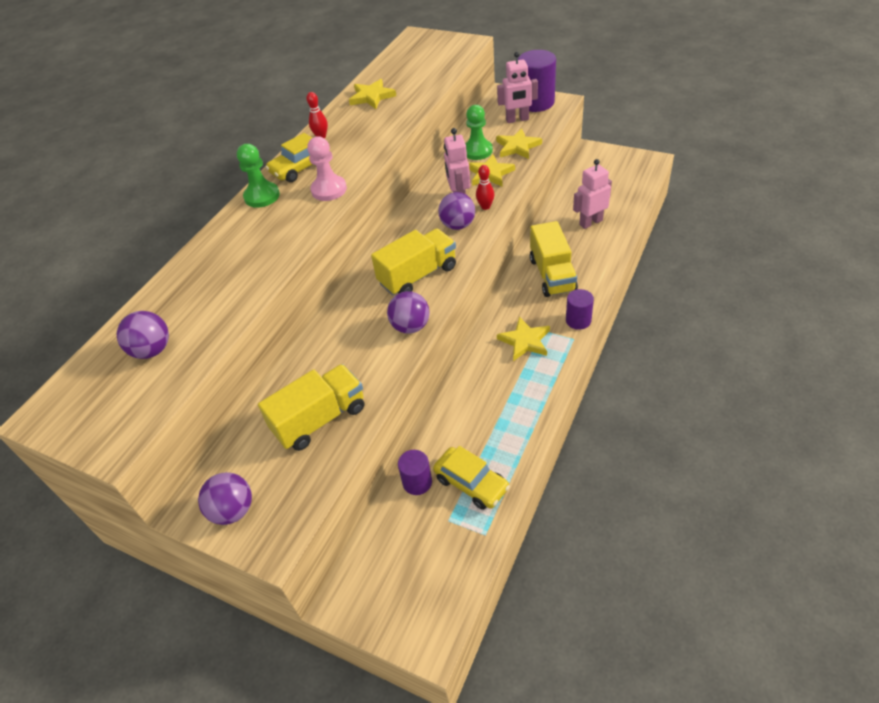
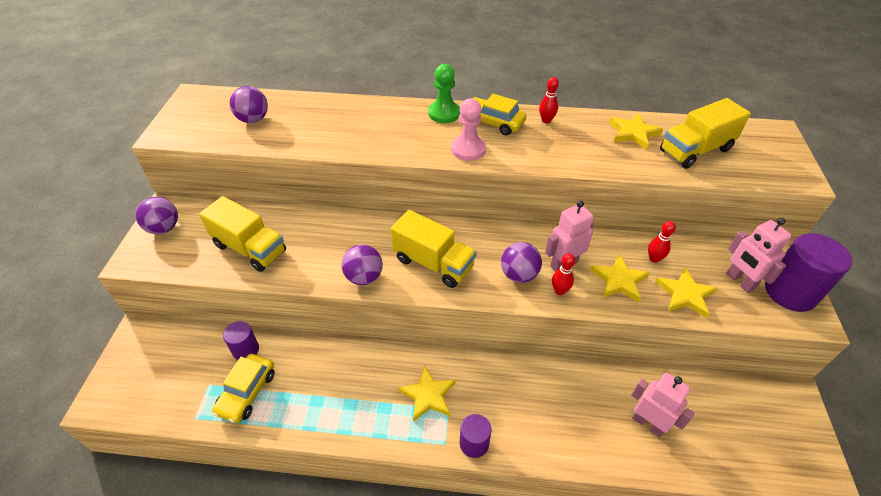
camera: 65 degrees right, 0 degrees up
(477, 151) = (654, 259): green pawn -> red bowling pin
(552, 275) = (537, 399): yellow truck -> yellow truck (695, 150)

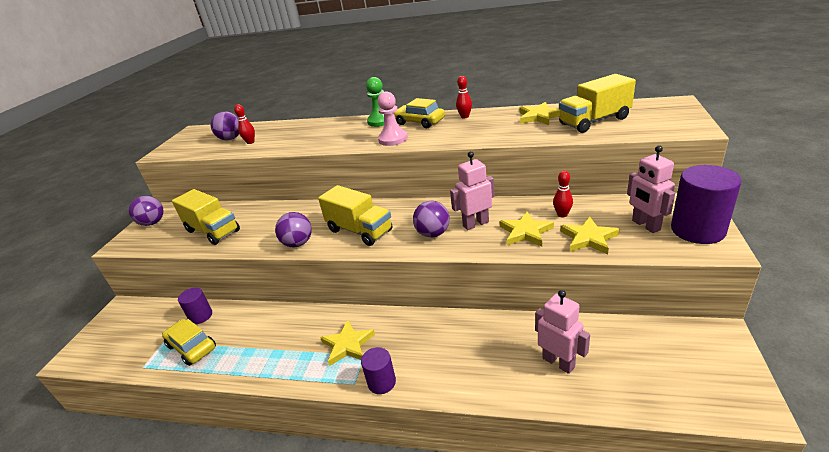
camera: 10 degrees right, 15 degrees down
(247, 392) = (192, 347): yellow car -> yellow car turned 105 degrees clockwise
(559, 291) = (468, 242): red bowling pin -> red bowling pin (250, 142)

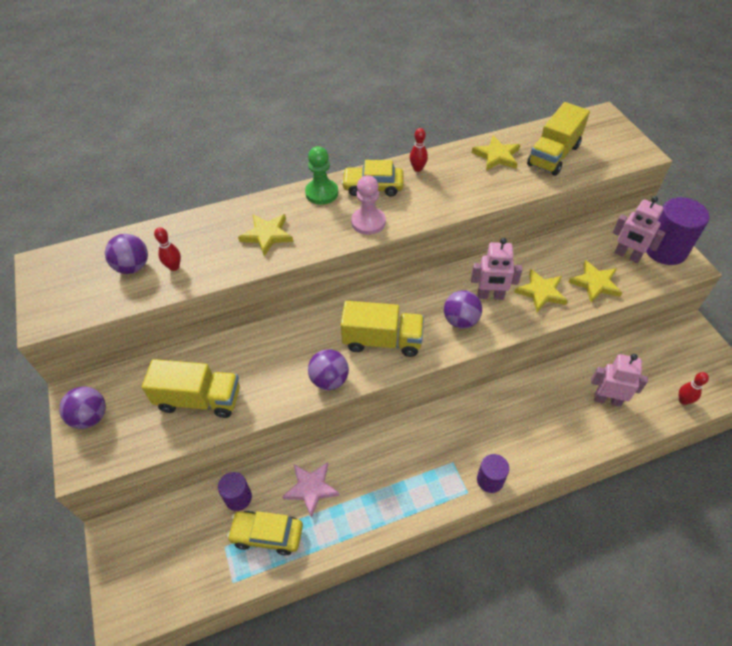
camera: 35 degrees left, 20 degrees up
(247, 329) = (311, 488): none -> pink star
(348, 345) = (429, 459): yellow star -> yellow star (267, 235)
(475, 224) = (490, 296): pink robot -> pink robot turned 120 degrees counterclockwise
(562, 215) = (556, 262): red bowling pin -> red bowling pin (683, 400)

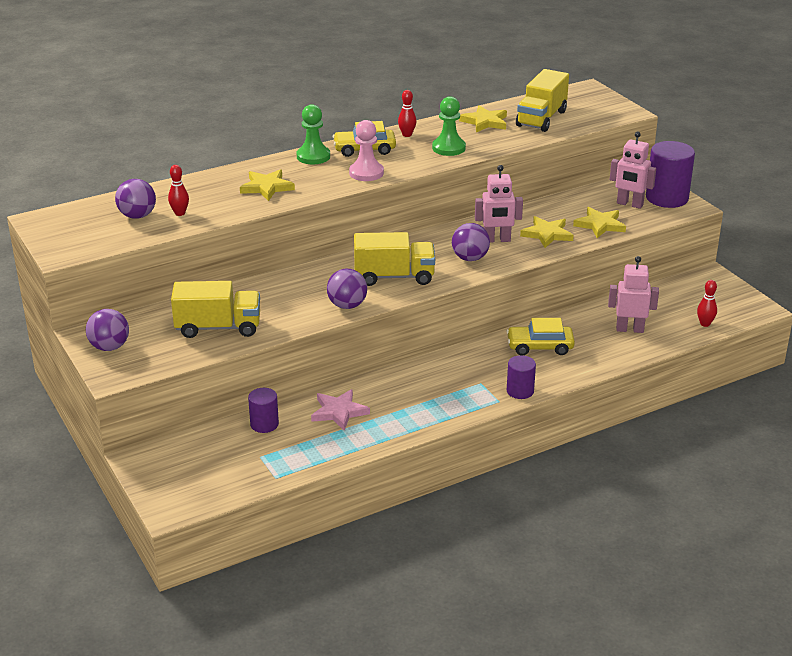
camera: 10 degrees left, 20 degrees down
(267, 535) = (302, 445): yellow car -> yellow car (540, 347)
(456, 192) = (448, 148): none -> green pawn

